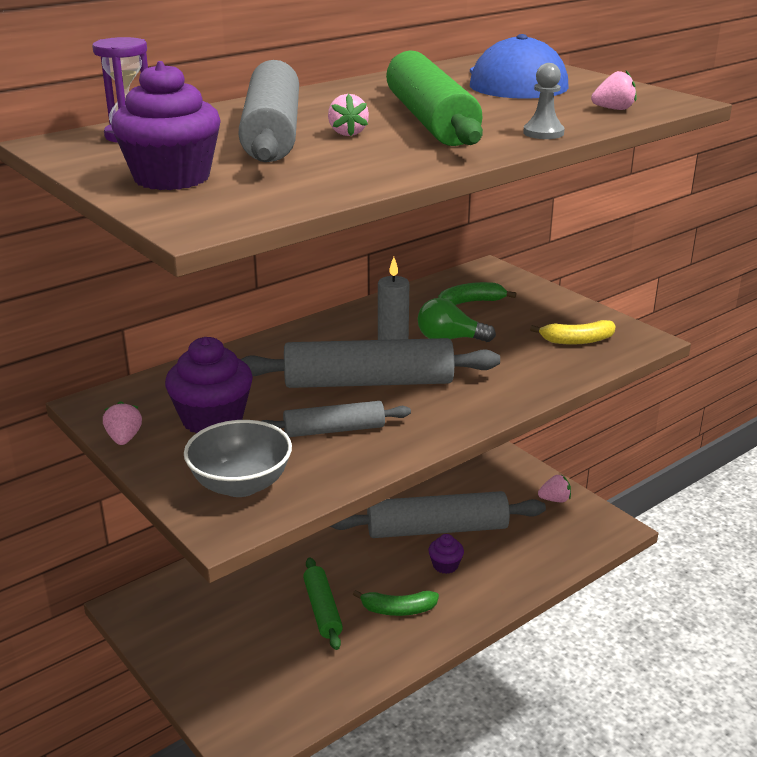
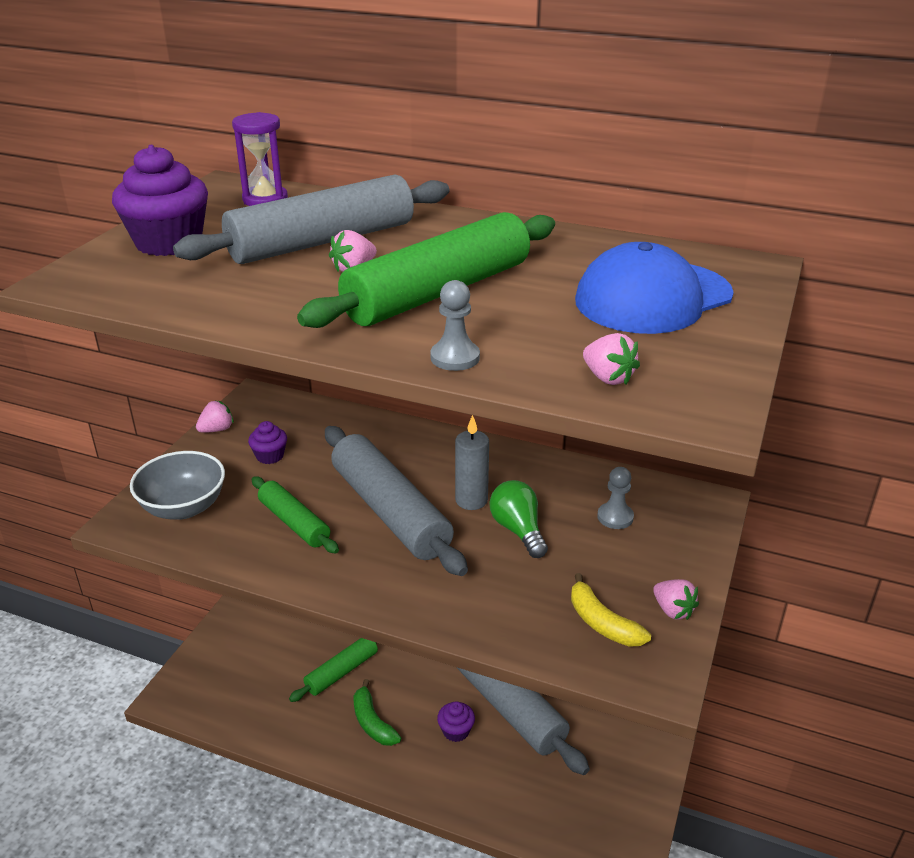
camera: 60 degrees right, 5 degrees up
(212, 419) = (270, 456): purple cupcake -> purple cupcake, size x0.51
(334, 430) = (294, 522): grey rolling pin -> green rolling pin
(471, 302) = (615, 517): green banana -> grey pawn
(555, 499) = (631, 781): pink strawberry -> pink strawberry (673, 610)

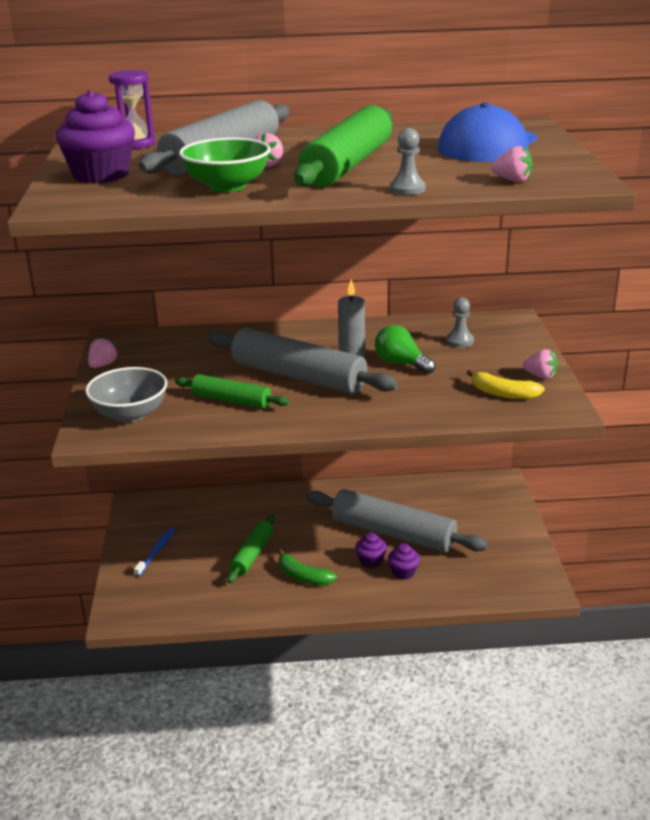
camera: 25 degrees left, 5 degrees down
(256, 630) = (156, 551): none -> blue toothbrush
(264, 296) = (227, 186): none -> green bowl
(270, 456) = (167, 369): purple cupcake -> purple cupcake (403, 572)

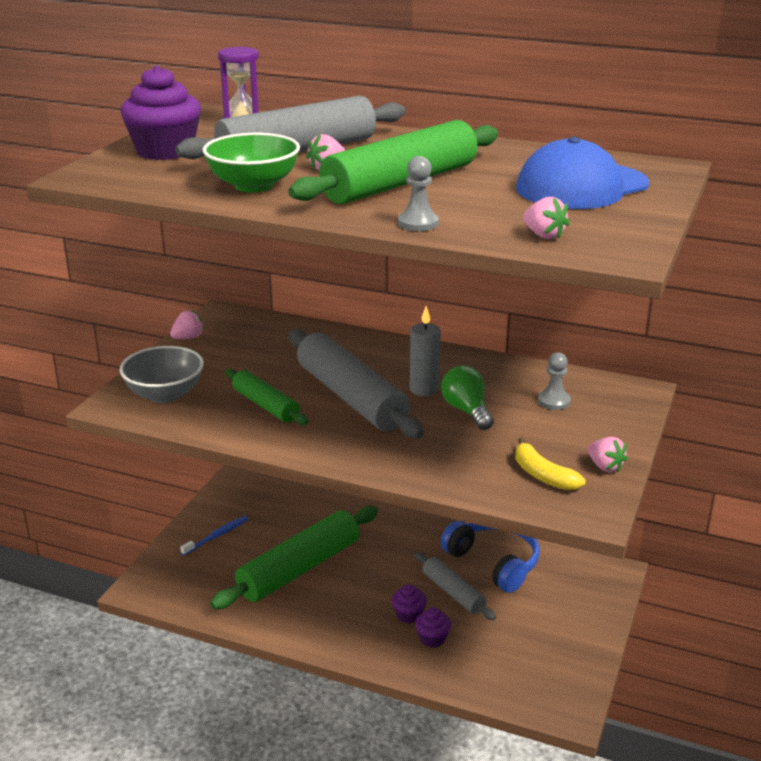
camera: 25 degrees right, 0 degrees up
(252, 555) = (299, 569): green rolling pin -> green rolling pin, size x1.81
(303, 576) = (330, 608): green banana -> none
(393, 533) = (453, 593): grey rolling pin -> grey rolling pin, size x0.55
(407, 501) = (494, 562): none -> blue headphones

